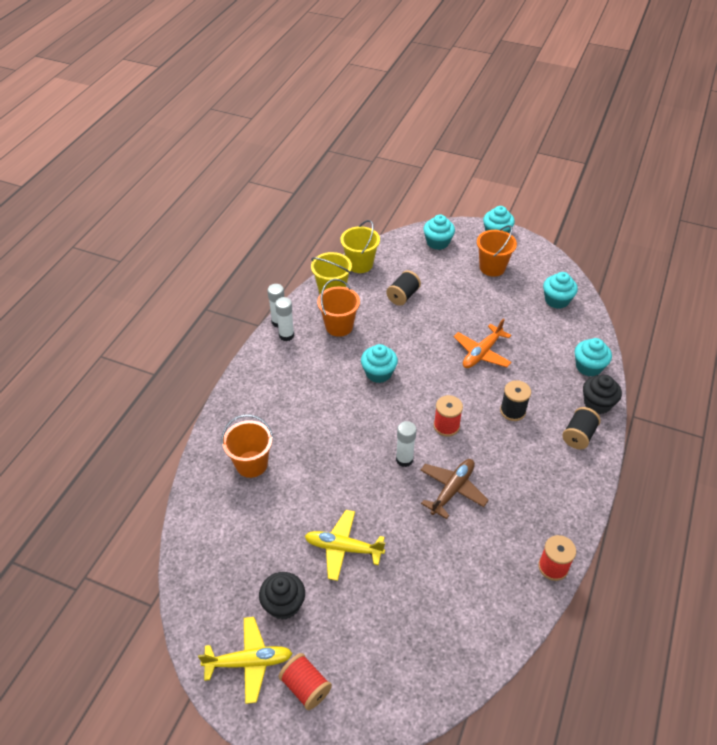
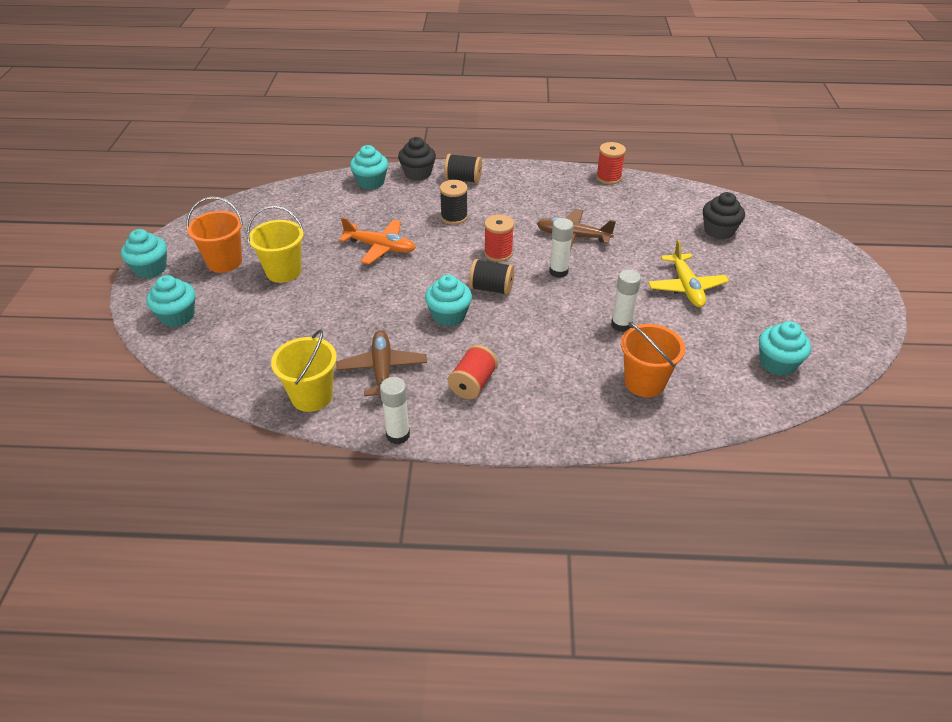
camera: 110 degrees left, 5 degrees down
(249, 662) = (839, 314): yellow plane -> none
(283, 604) = (771, 309): black cupcake -> black cupcake (718, 231)
(286, 335) = (422, 418): white glue stick -> white glue stick (621, 325)
(305, 687) = (823, 276): red spool -> red spool (473, 384)
(339, 326) = (382, 370): orange bucket -> brown plane
(360, 264) = (243, 382): yellow bucket -> yellow bucket (283, 271)
(403, 296) = (301, 325): black spool -> black spool (491, 288)
(556, 300) = (274, 210): turquoise cupcake -> turquoise cupcake (777, 363)

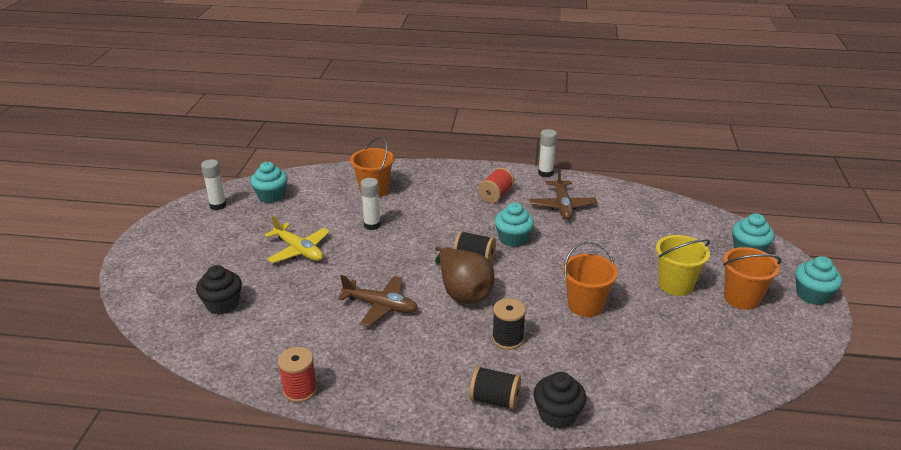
camera: 175 degrees left, 10 degrees down
(312, 396) = (609, 194): yellow bucket -> none
(371, 182) = (619, 402): turquoise cupcake -> none
(380, 247) = (585, 305): orange plane -> orange bucket
(498, 253) = (463, 292): red spool -> brown pear
(558, 271) = (408, 270): white glue stick -> white glue stick (218, 205)
(686, 287) = (299, 250): yellow plane -> yellow plane turned 135 degrees clockwise

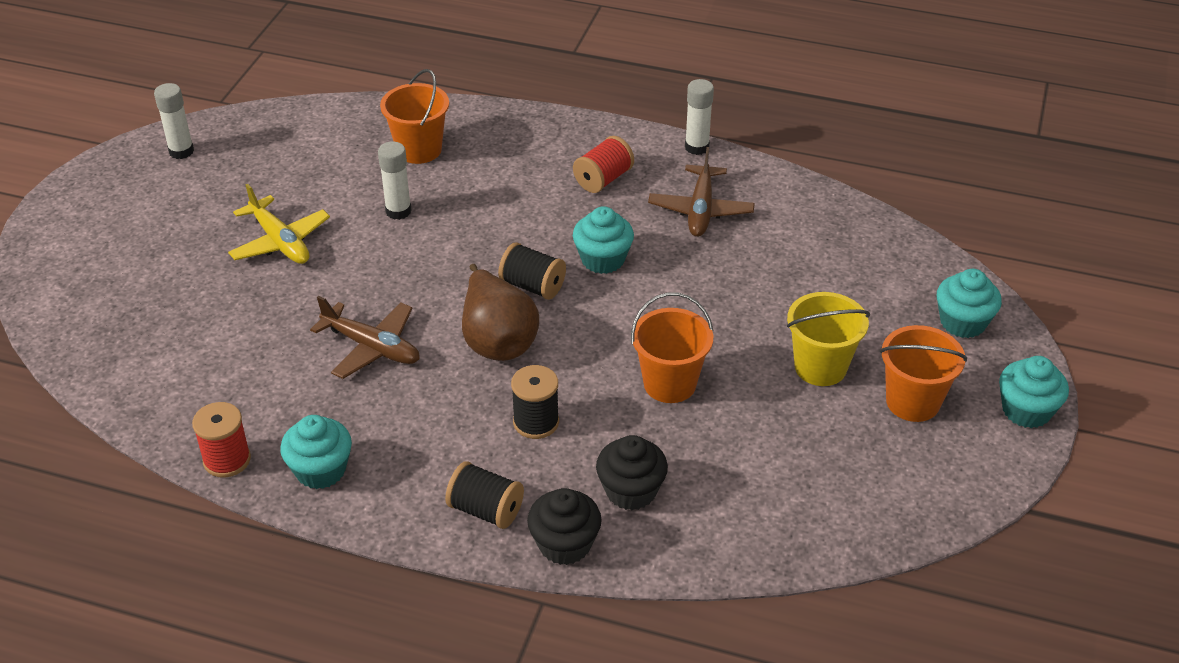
camera: 10 degrees right, 10 degrees up
(222, 304) = (153, 316): black cupcake -> black cupcake (631, 491)
(271, 196) = (263, 143): turquoise cupcake -> turquoise cupcake (320, 470)

